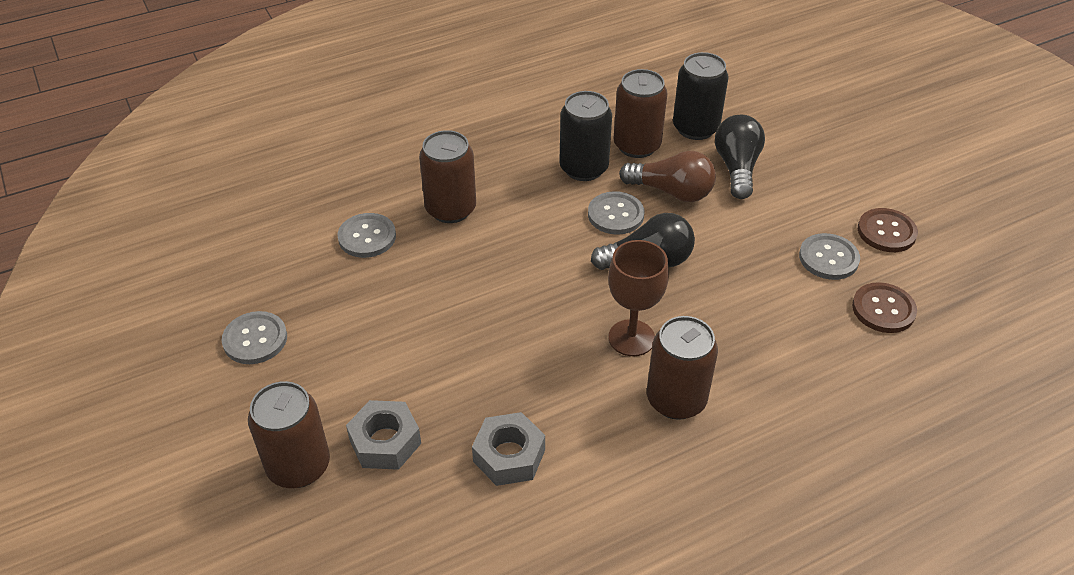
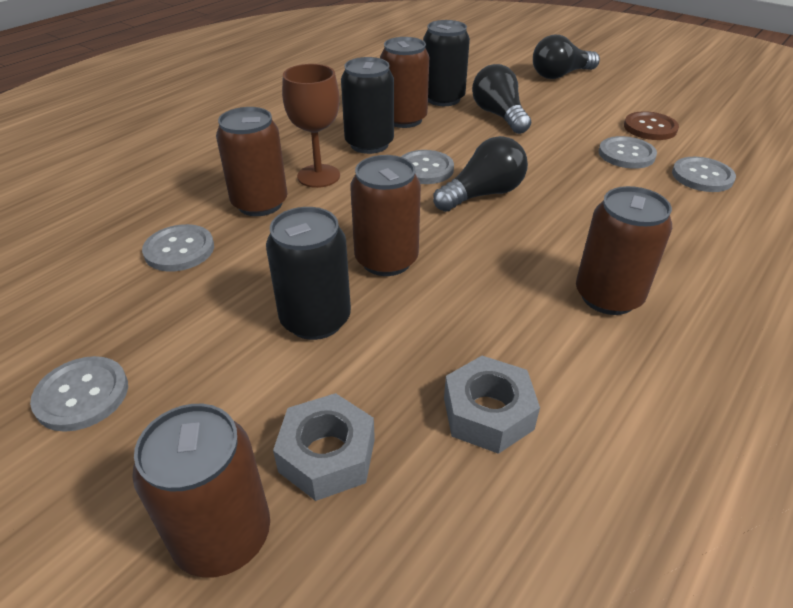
camera: 25 degrees left, 5 degrees down
(434, 337) = (315, 320): none -> black can
(519, 301) = (386, 260): none -> brown can
(631, 338) = (520, 258): brown goblet -> brown goblet (318, 176)
(671, 192) = (460, 142): brown light bulb -> none
(851, 128) = (560, 75): none -> black light bulb
(883, 309) = (702, 176): brown button -> grey button

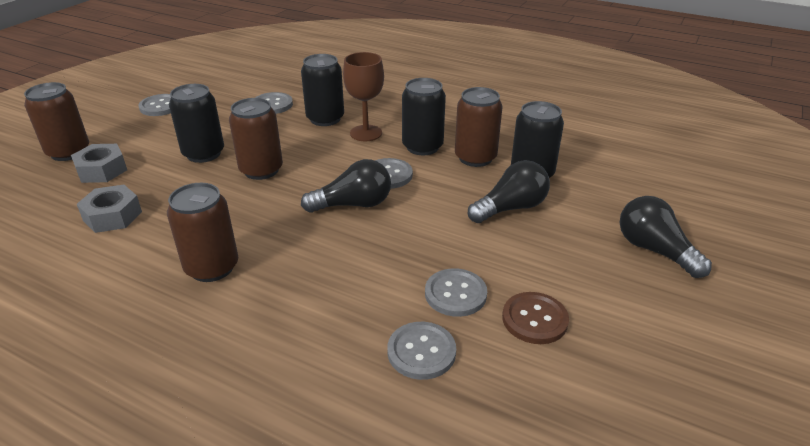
camera: 80 degrees right, 5 degrees down
(260, 203) = (325, 119): brown can -> black can
(482, 194) = (353, 204): black light bulb -> black light bulb turned 60 degrees counterclockwise

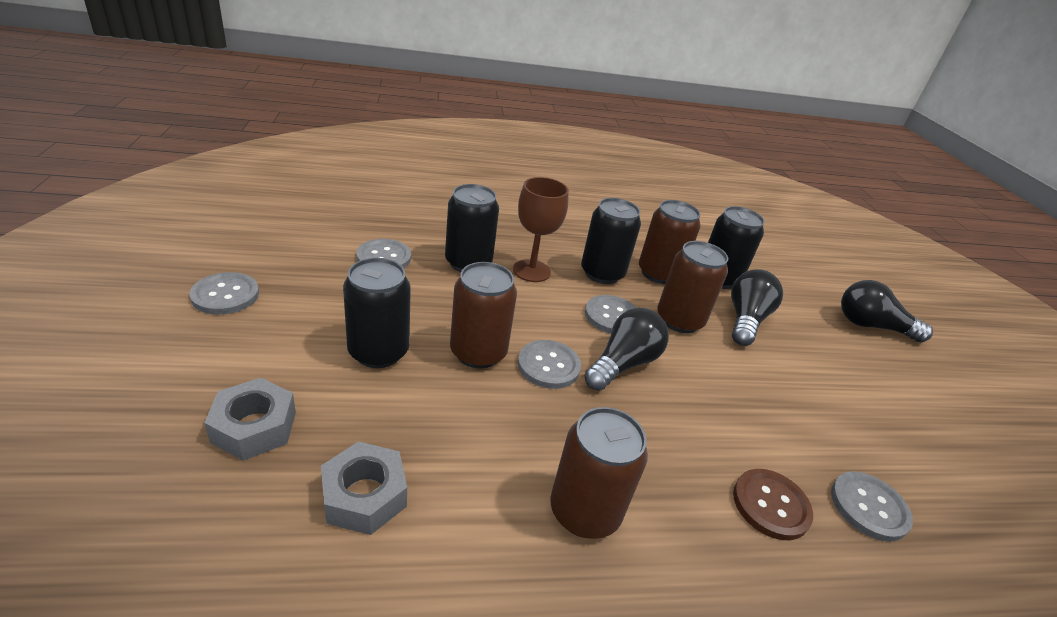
camera: 40 degrees left, 0 degrees up
(68, 152) = (154, 415): brown can -> brown can (679, 320)
(455, 294) = (816, 430): grey button -> grey button (548, 366)
(534, 319) = (889, 428): brown button -> brown button (770, 505)

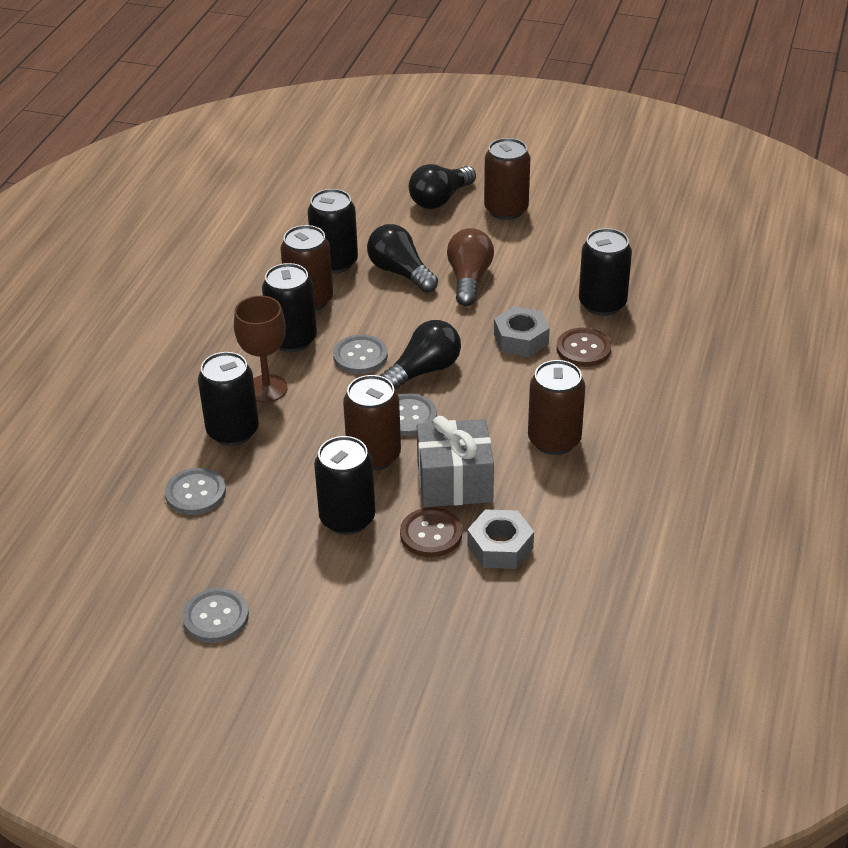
camera: 60 degrees left, 5 degrees up
(254, 427) = (410, 602): grey nut -> grey nut (521, 339)
(371, 422) = (431, 534): none -> brown button
(465, 425) = (454, 482): none -> grey gift
(623, 364) = (423, 371): black light bulb -> black light bulb turned 75 degrees clockwise
(679, 320) = (383, 315): brown can -> brown can (506, 210)
(785, 370) = (469, 279): none -> brown light bulb
(868, 507) = (602, 304): grey button -> black can

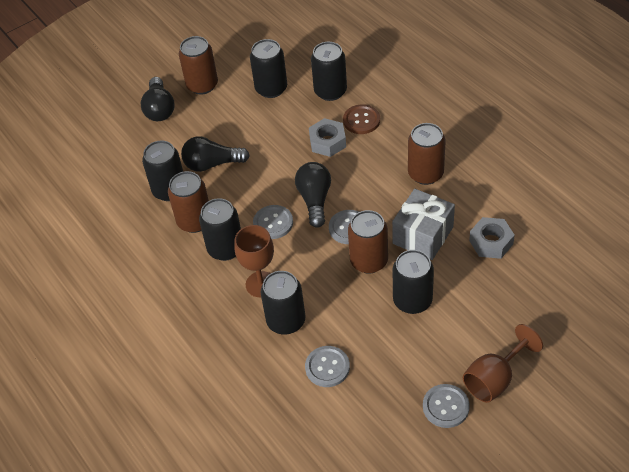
camera: 50 degrees left, 10 degrees up
(290, 643) = (494, 379): none -> brown goblet
(431, 534) = (456, 268): brown button -> none
(469, 279) = (251, 136): brown light bulb -> none
(556, 259) = (271, 88): none -> black can

